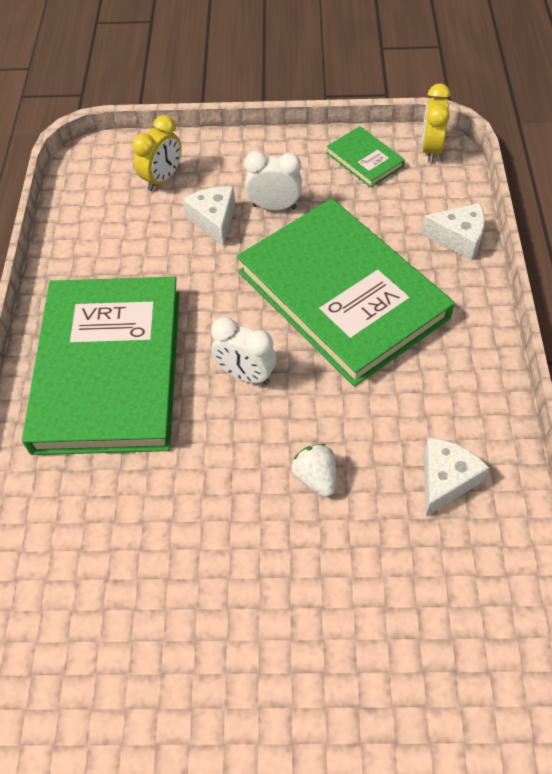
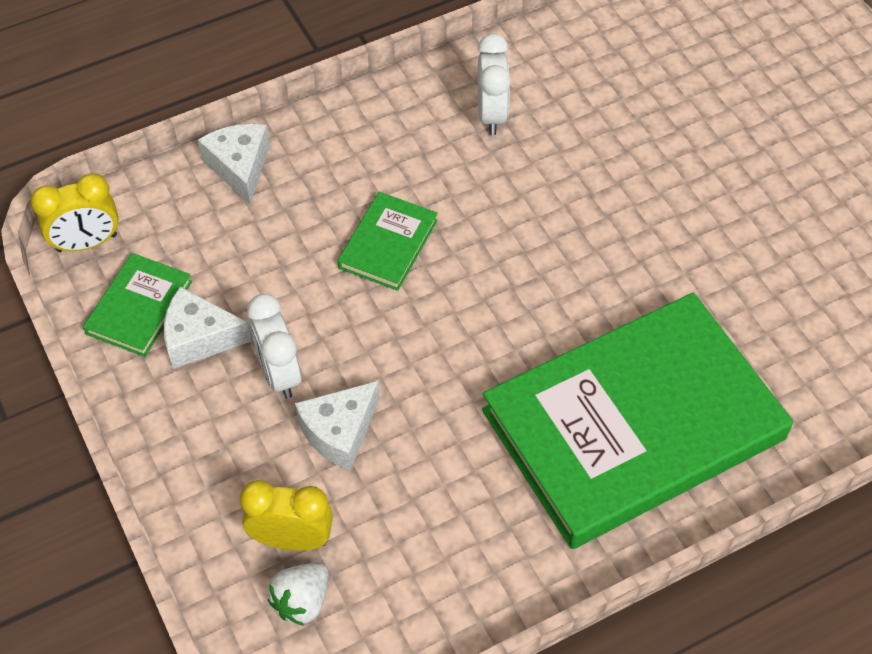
camera: 120 degrees left, 0 degrees up
(246, 375) = (553, 287): white clock -> white clock (491, 114)
(315, 478) = (630, 179): white strawberry -> white strawberry (302, 601)
(342, 294) = (388, 244): green book -> green book, size x0.41
(445, 480) = (564, 85): white cheese -> white cheese (199, 338)

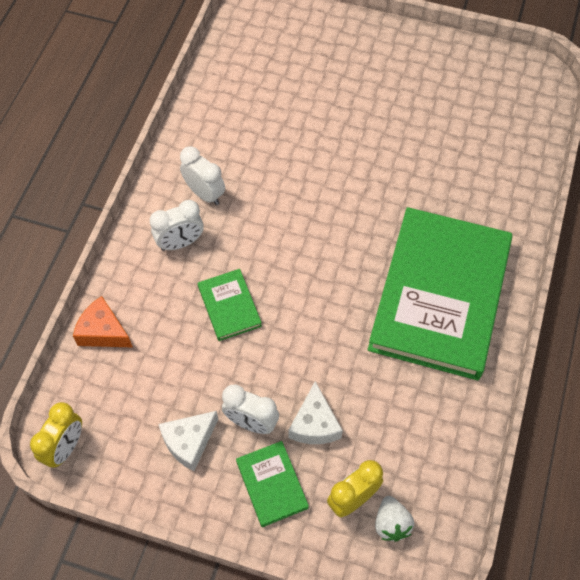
camera: 45 degrees left, 5 degrees up
(139, 307) = (137, 456): green book -> green book (271, 484)
(239, 167) = (103, 332): white cheese -> orange cheese
(410, 143) = (180, 243): none -> white clock

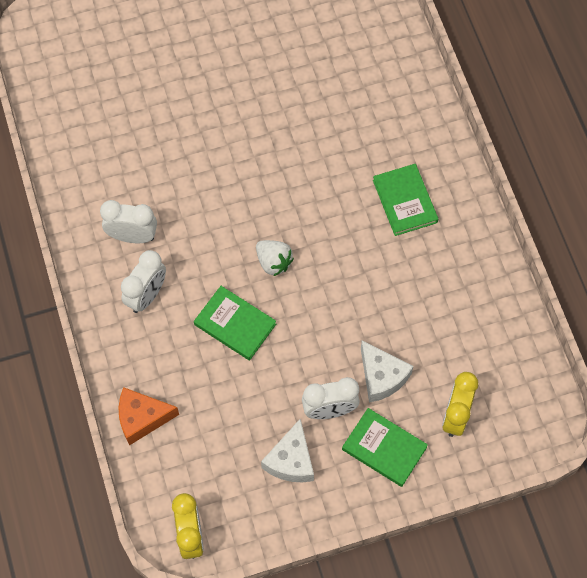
camera: 35 degrees left, 5 degrees up
(391, 523) = (498, 415): white strawberry -> white strawberry (273, 262)
(440, 296) = (405, 201): green book -> green book, size x0.41

